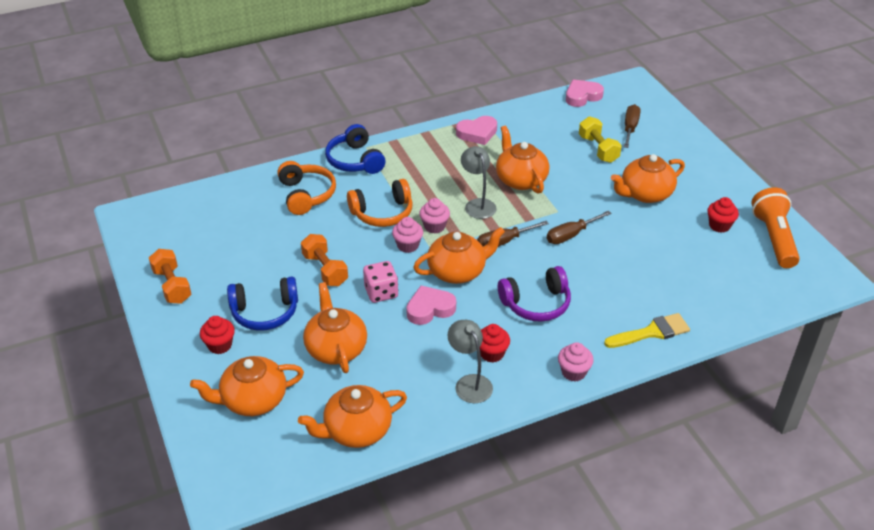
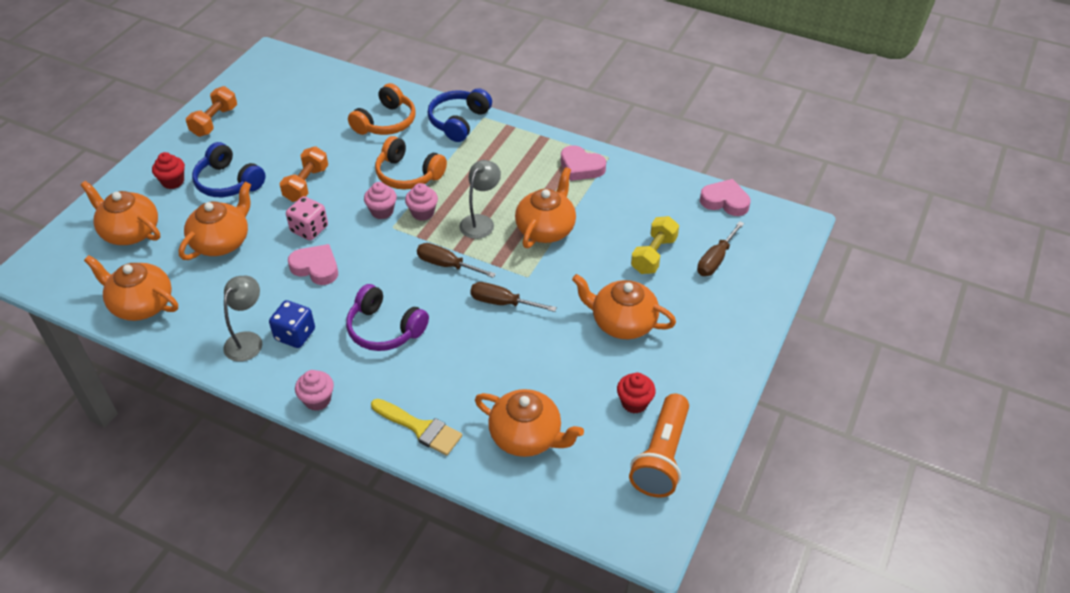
camera: 50 degrees right, 5 degrees up
(458, 271) = (379, 258): orange teapot -> orange teapot (527, 436)
(492, 353) = (295, 335): red cupcake -> blue dice
(630, 128) = (715, 259): brown screwdriver -> brown screwdriver turned 150 degrees clockwise
(773, 238) = (661, 456): orange flashlight -> orange flashlight turned 150 degrees clockwise

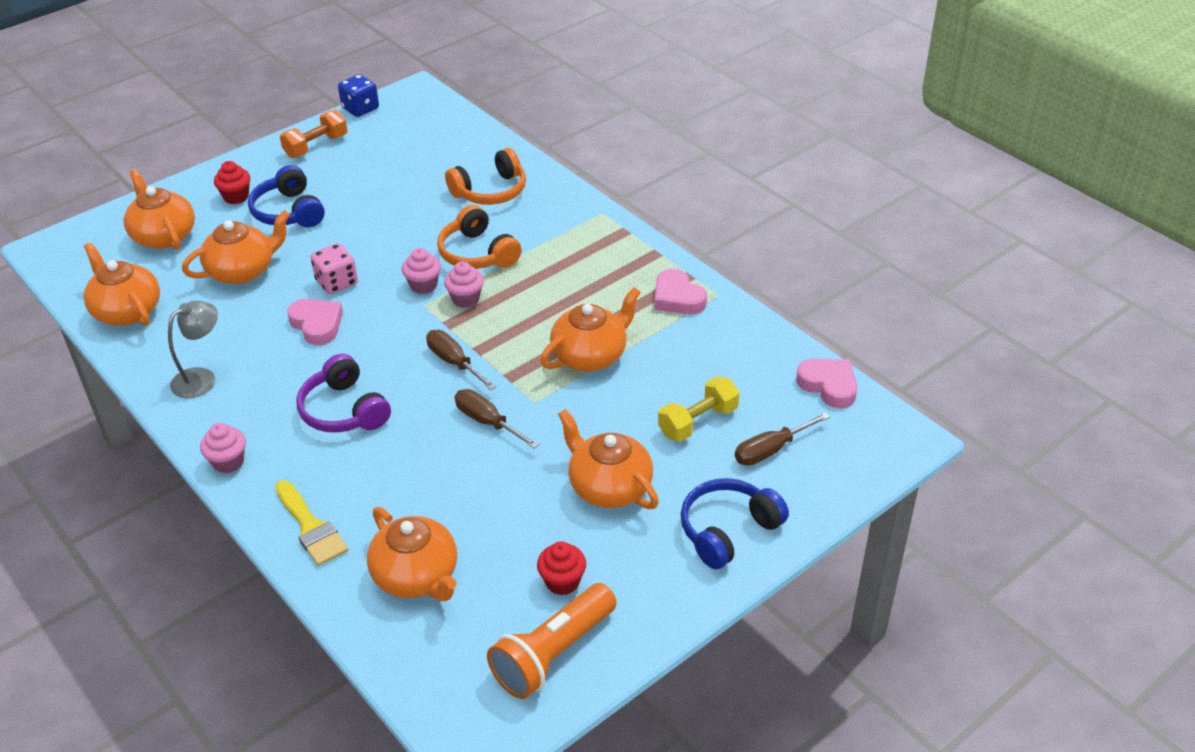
camera: 25 degrees right, 5 degrees down
(295, 335) = (251, 387): blue dice -> blue dice (360, 108)
(306, 184) = (365, 235): orange dumbbell -> none
(459, 121) = (571, 211): blue headphones -> blue headphones (728, 531)
(480, 222) = (522, 326): grey lamp -> none

